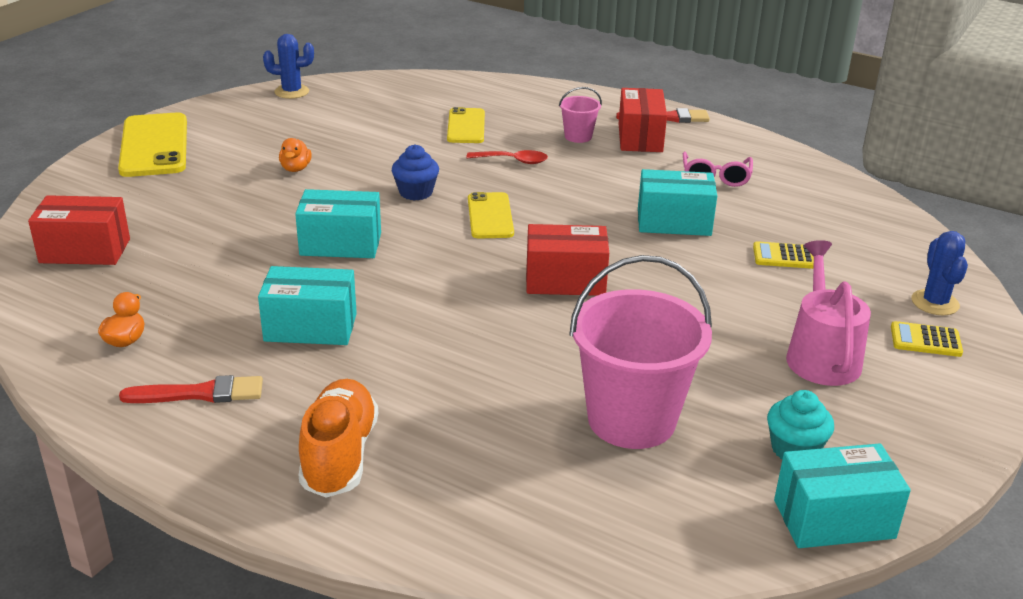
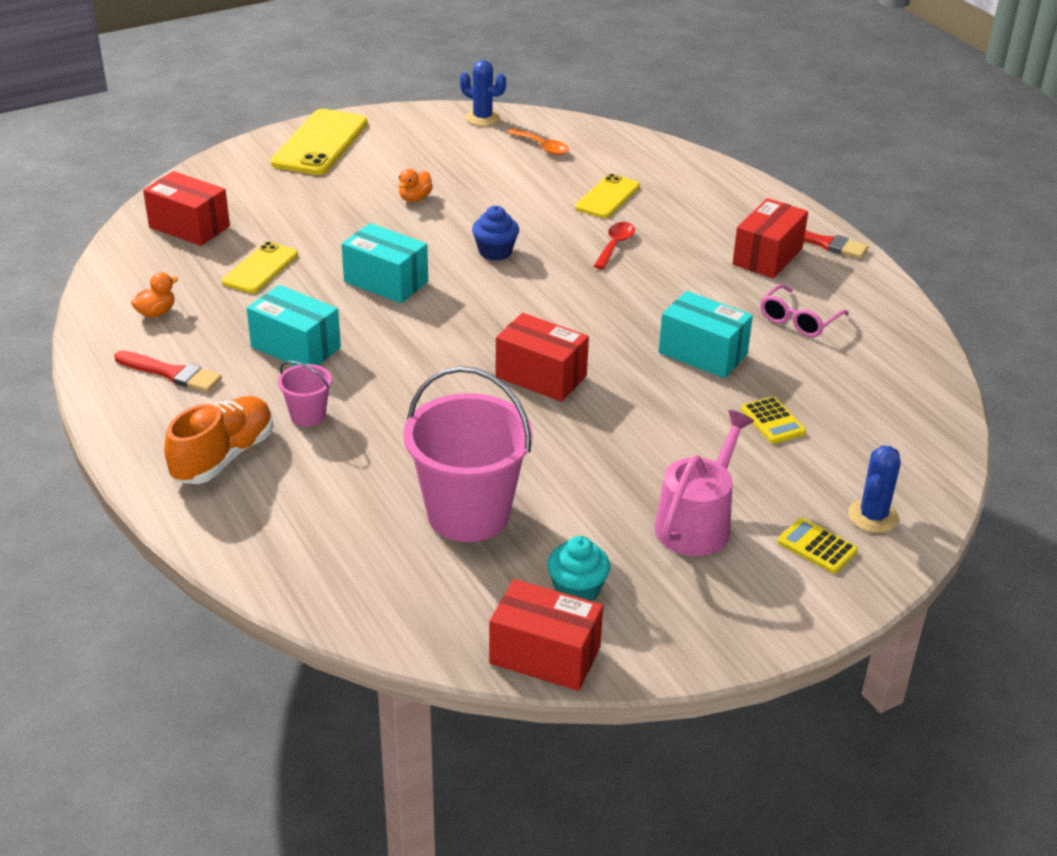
camera: 30 degrees right, 5 degrees up
(369, 102) = (542, 147): none -> orange spoon
(490, 216) = (537, 295): yellow phone -> yellow phone (260, 268)
(513, 161) = (615, 245): red spoon -> red spoon turned 105 degrees counterclockwise
(578, 136) = (705, 238): pink bucket -> pink bucket (308, 415)
(783, 256) = (773, 421): yellow calculator -> yellow calculator turned 150 degrees counterclockwise
(834, 519) = (545, 655): turquoise box -> red box

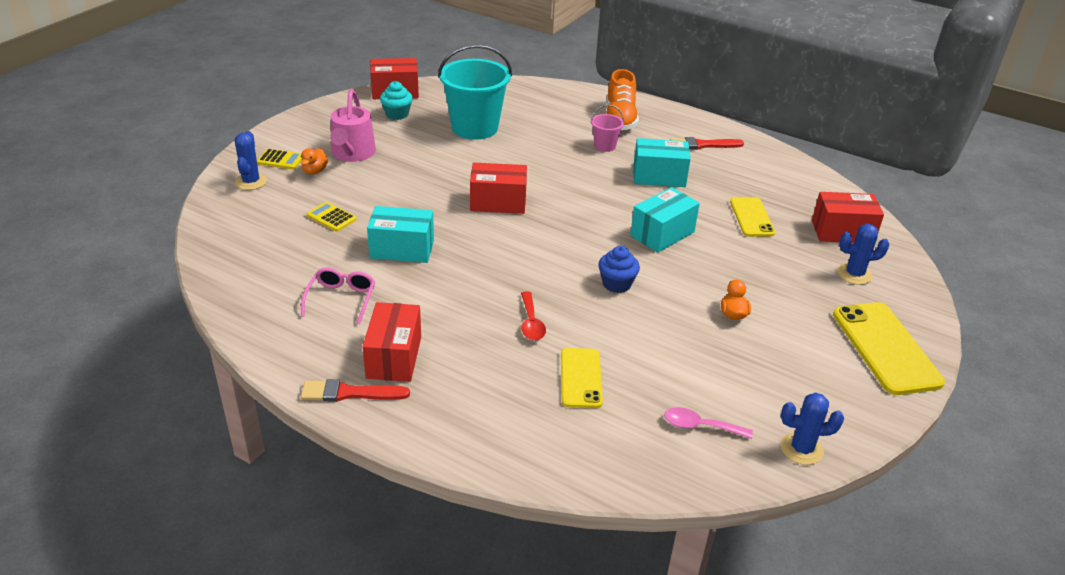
camera: 150 degrees right, 0 degrees up
(156, 312) = (763, 172): orange duck -> orange duck (314, 171)
(248, 192) = (854, 274): none -> blue cactus
(386, 282) = (662, 234): turquoise box -> turquoise box turned 45 degrees counterclockwise
(468, 514) = (475, 128): pink bucket -> turquoise bucket
(542, 147) = (700, 426): orange spoon -> pink spoon

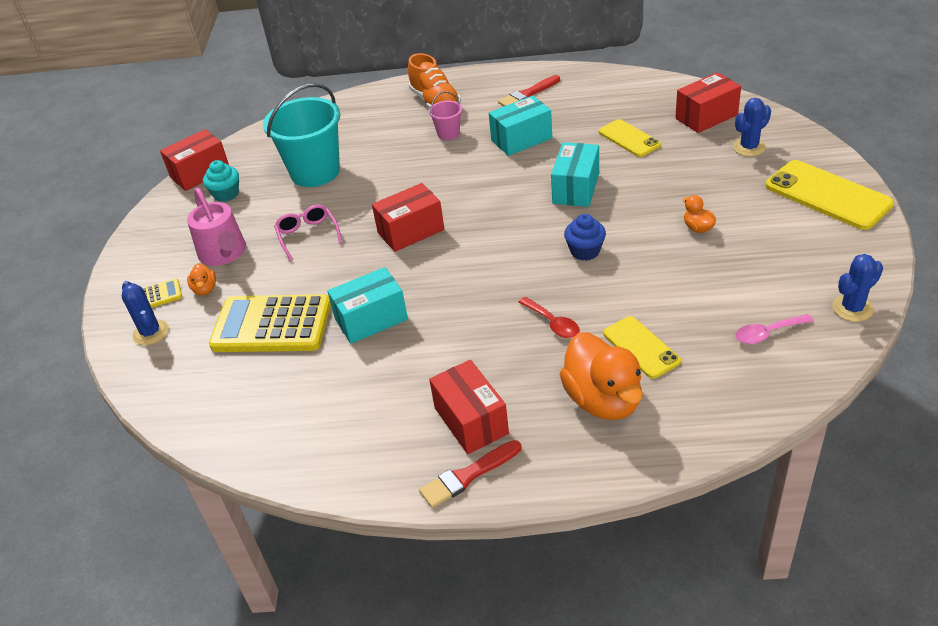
camera: 25 degrees left, 5 degrees up
(331, 217) = (272, 325): yellow calculator -> yellow calculator, size x2.26
(341, 299) = (366, 396): pink glasses -> pink glasses (308, 235)
(507, 399) = (603, 400): none -> orange duck

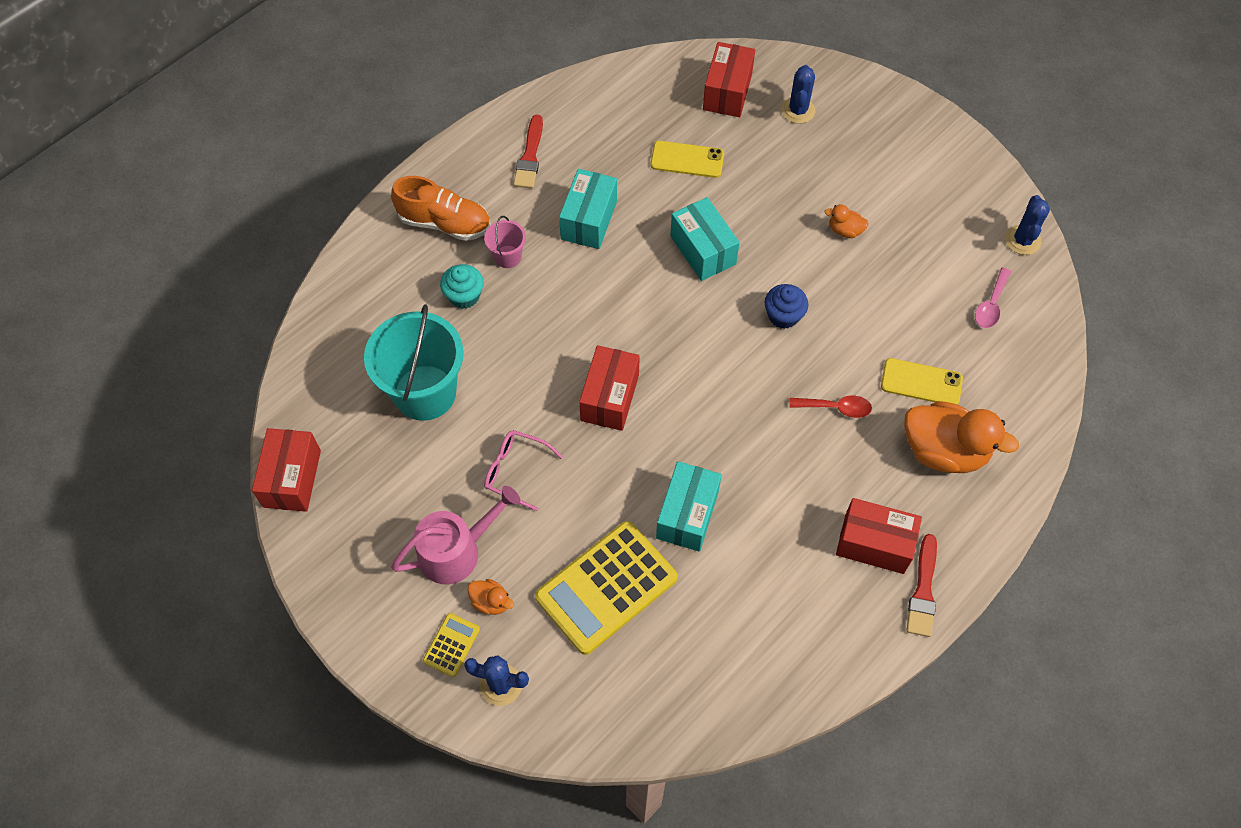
camera: 50 degrees left, 20 degrees up
(224, 253) = (456, 551): pink watering can -> pink watering can turned 45 degrees counterclockwise
(226, 194) = (361, 483): turquoise cupcake -> turquoise cupcake (464, 296)
(827, 195) = (906, 131): yellow phone -> none

